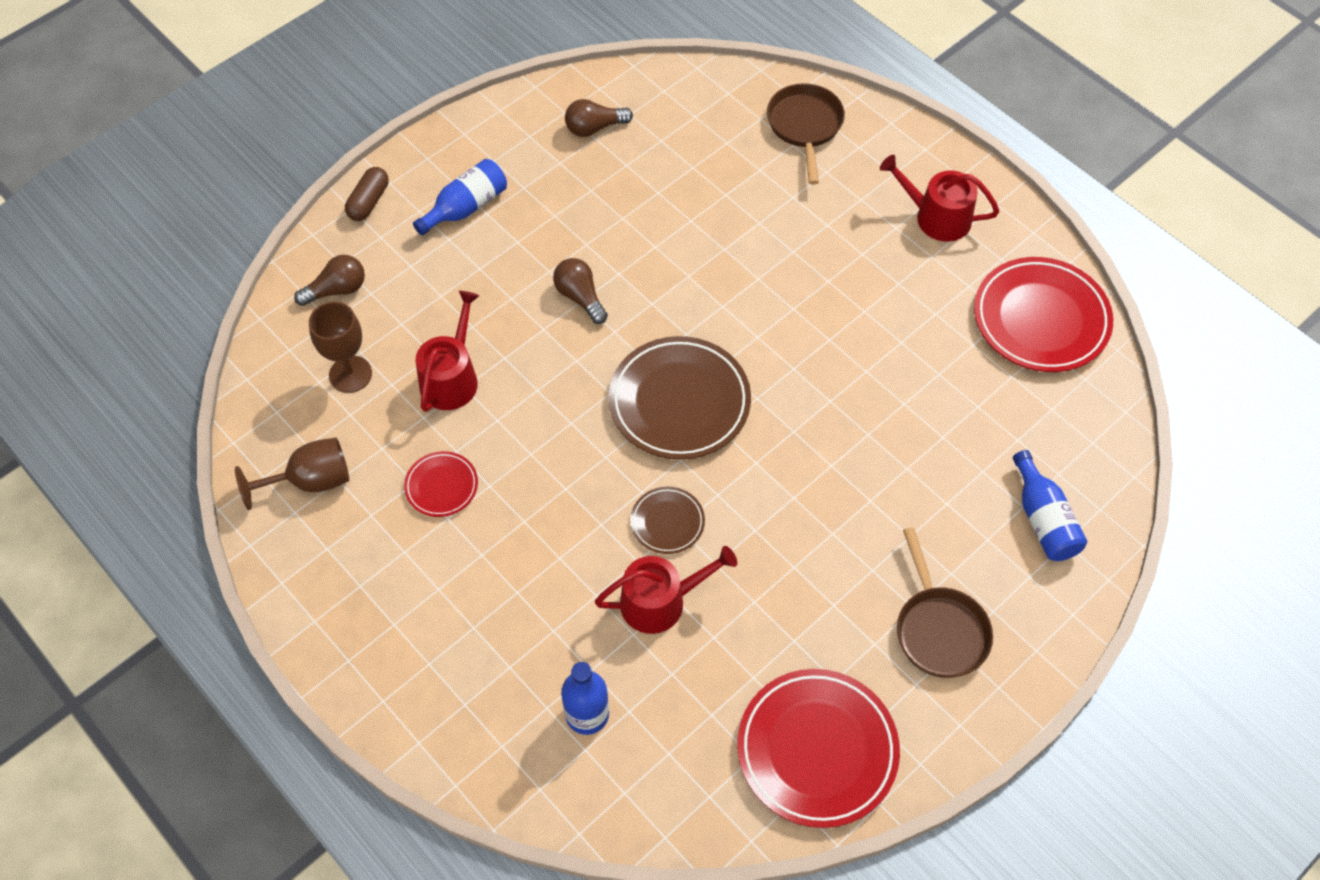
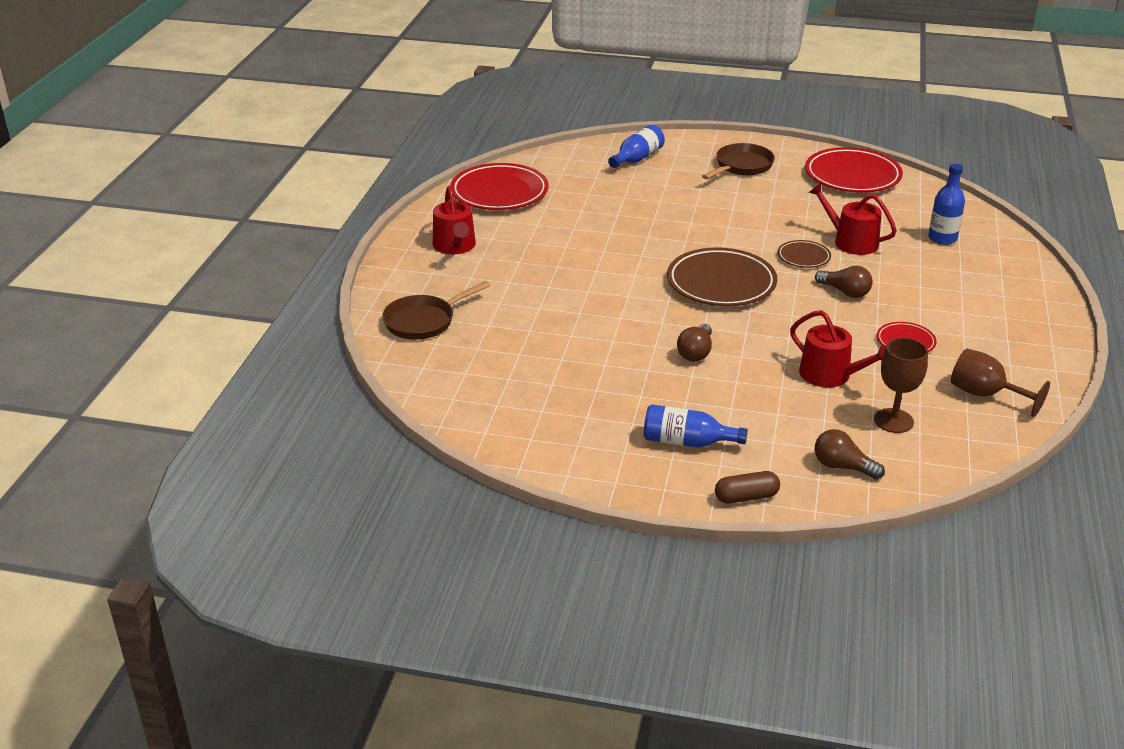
camera: 125 degrees left, 25 degrees down
(452, 377) = (831, 375): red watering can -> red watering can turned 120 degrees counterclockwise
(594, 128) = (531, 415): brown light bulb -> brown light bulb (845, 292)

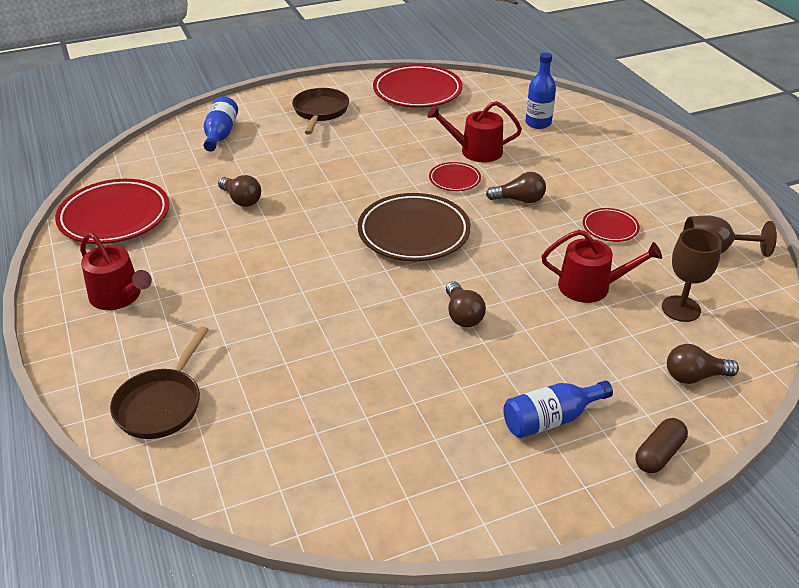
camera: 35 degrees left, 5 degrees up
(605, 212) = (241, 200): none -> brown light bulb
(803, 257) = (454, 179): brown plate -> red plate

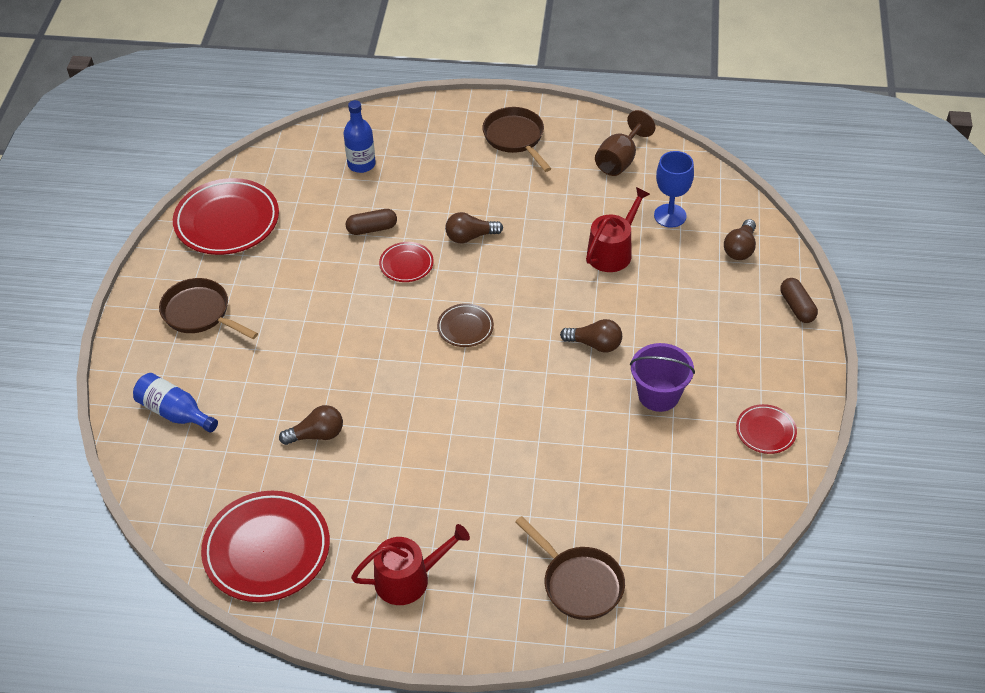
camera: 60 degrees left, 10 degrees up
(414, 232) = (465, 328): brown plate -> brown plate, size x0.50
(434, 381) = (658, 395): none -> purple bucket
(475, 151) = (372, 229): red watering can -> brown capsule
(519, 200) = (470, 237): brown light bulb -> brown light bulb turned 135 degrees counterclockwise
(550, 419) = (735, 347): blue bottle -> none
(610, 228) = (550, 201): red plate -> red plate (765, 431)
(662, 184) = (515, 138): none -> brown pan
(681, 309) = (670, 216): brown goblet -> blue goblet

